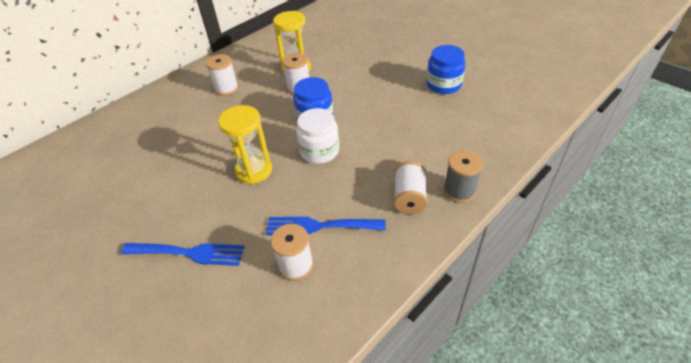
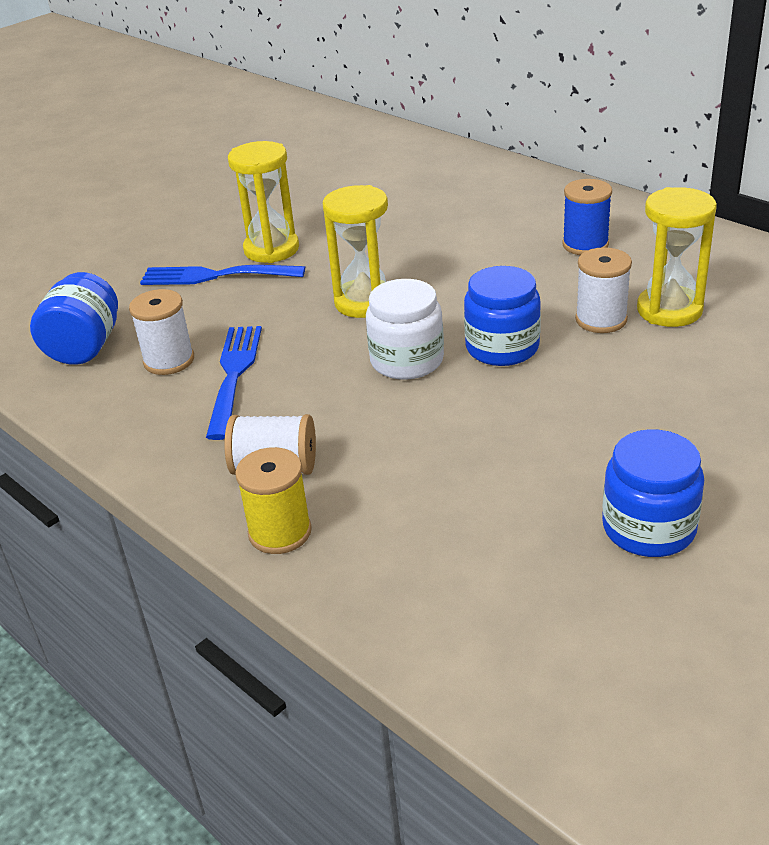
camera: 90 degrees right, 10 degrees down
(163, 223) = (271, 249): none -> yellow hourglass
(188, 253) = (216, 276): blue fork -> blue fork turned 90 degrees clockwise
(226, 88) = (585, 245): white spool -> blue spool
(264, 327) = (85, 347): none -> blue jar
(459, 191) = (280, 532): grey spool -> yellow spool

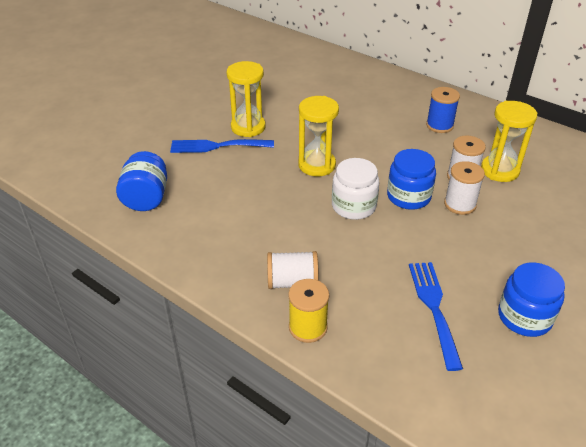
camera: 10 degrees left, 5 degrees up
(169, 361) = (204, 207): white spool -> white spool (460, 204)
(234, 375) = (249, 218): blue fork -> blue fork (434, 308)

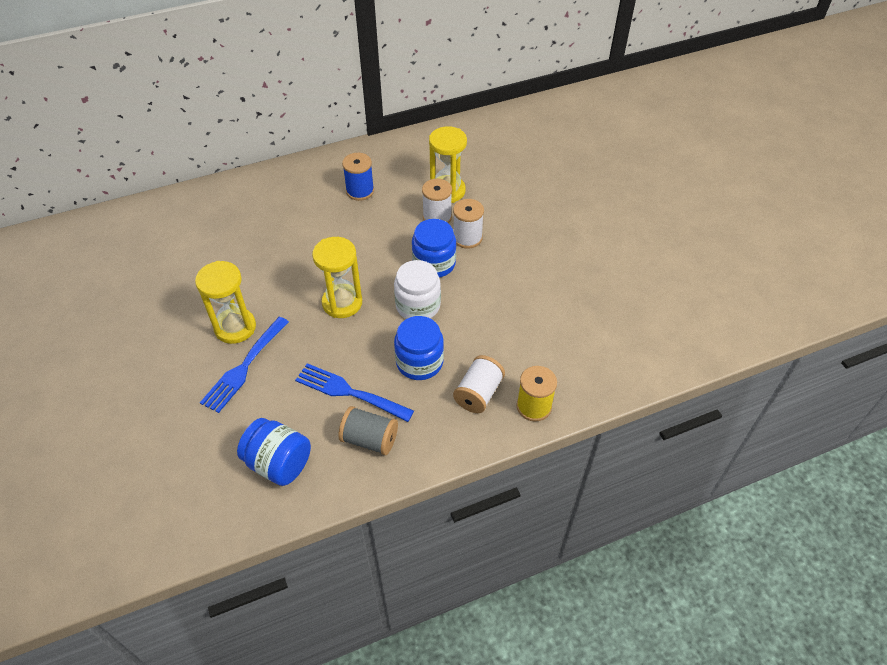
camera: 60 degrees left, 10 degrees up
(198, 235) = (369, 439): none -> grey spool
(434, 308) = (563, 317): blue fork -> blue fork (350, 392)
(524, 317) = (601, 272): blue jar -> blue jar (419, 362)

